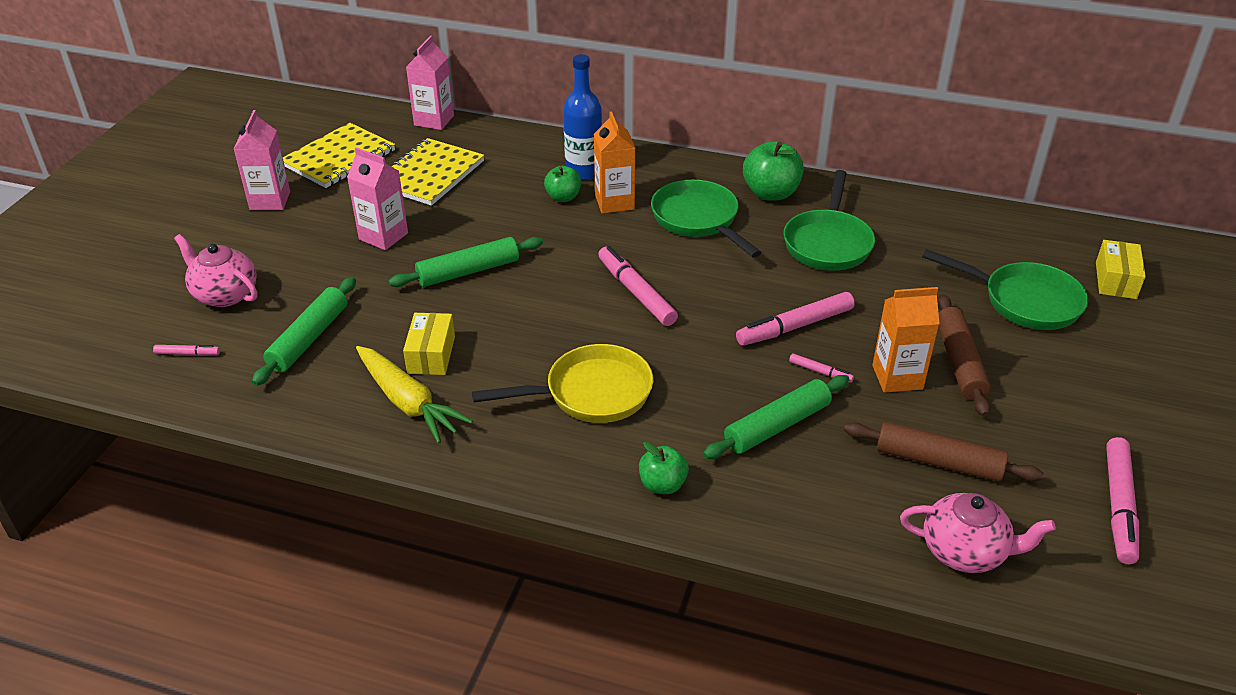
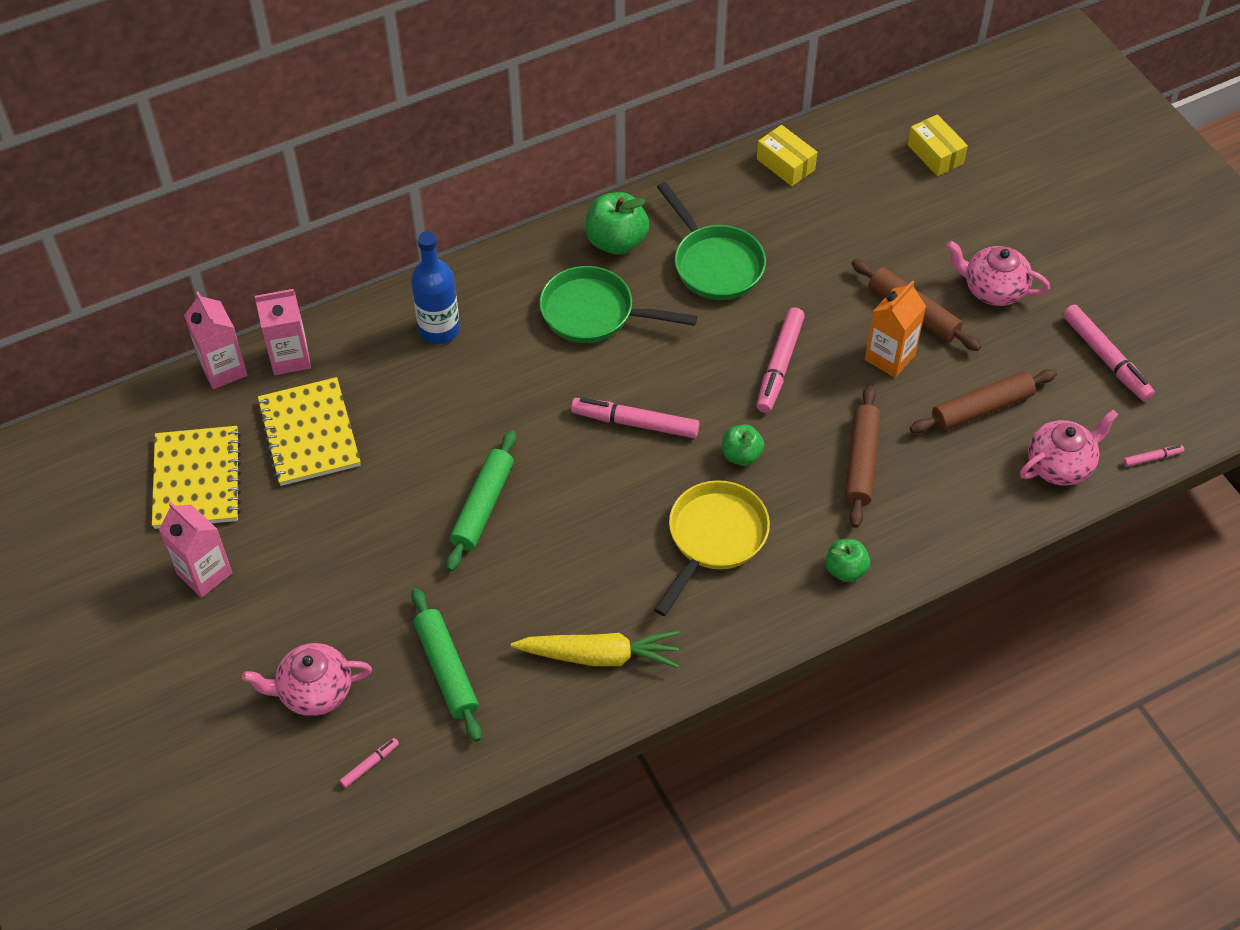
camera: 45 degrees left, 15 degrees up
(383, 236) = (363, 528): pink carton -> pink carton (290, 358)
(431, 355) = (560, 603): yellow box -> yellow box (785, 164)
(563, 197) = (458, 371): green apple -> green apple (741, 455)
(614, 202) = (507, 344): orange carton -> none
(777, 426) = (861, 462): green rolling pin -> brown rolling pin
(820, 372) = (838, 393): pink marker -> pink marker (1152, 458)
(1024, 301) = (899, 221): green pan -> none
(1059, 391) = (993, 289): none -> pink teapot

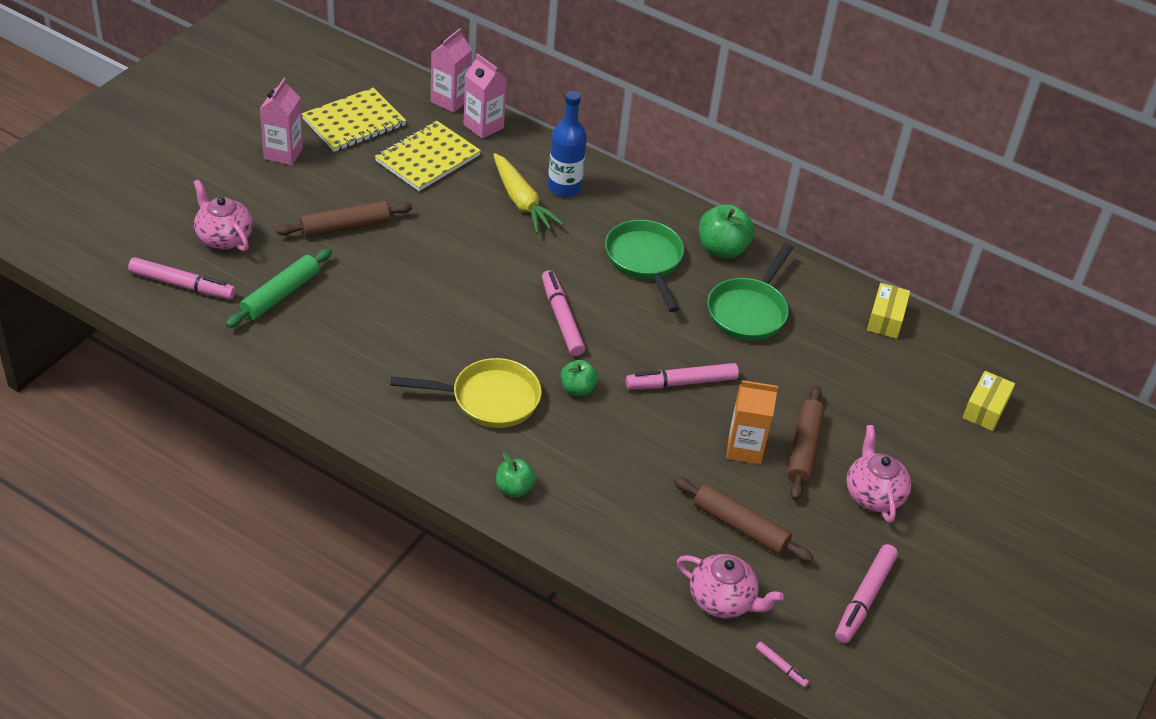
camera: 55 degrees right, 10 degrees down
(370, 764) = (182, 285): pink marker -> pink marker, size x2.07
(482, 506) = (428, 264): green rolling pin -> none
(600, 656) = (342, 371): yellow carrot -> yellow carrot (521, 202)
(861, 462) = (625, 464): brown rolling pin -> brown rolling pin (345, 227)

